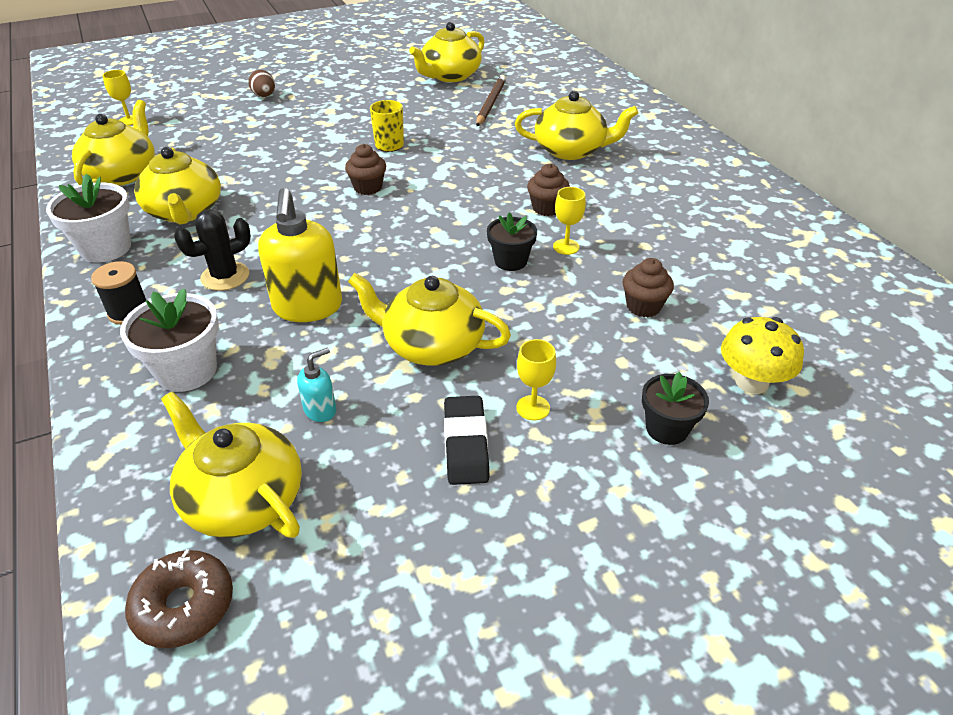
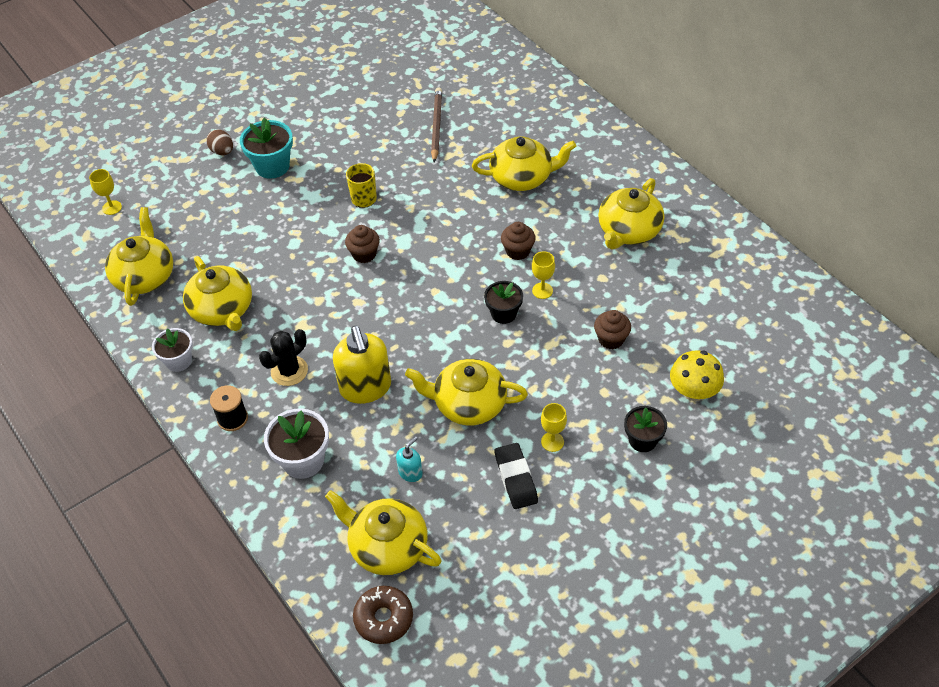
camera: 10 degrees left, 10 degrees up
(106, 248) = (178, 361): white flower pot -> white flower pot, size x0.67
(307, 111) = (272, 166): none -> turquoise flower pot
(450, 76) = (387, 92): yellow teapot -> yellow teapot (628, 231)

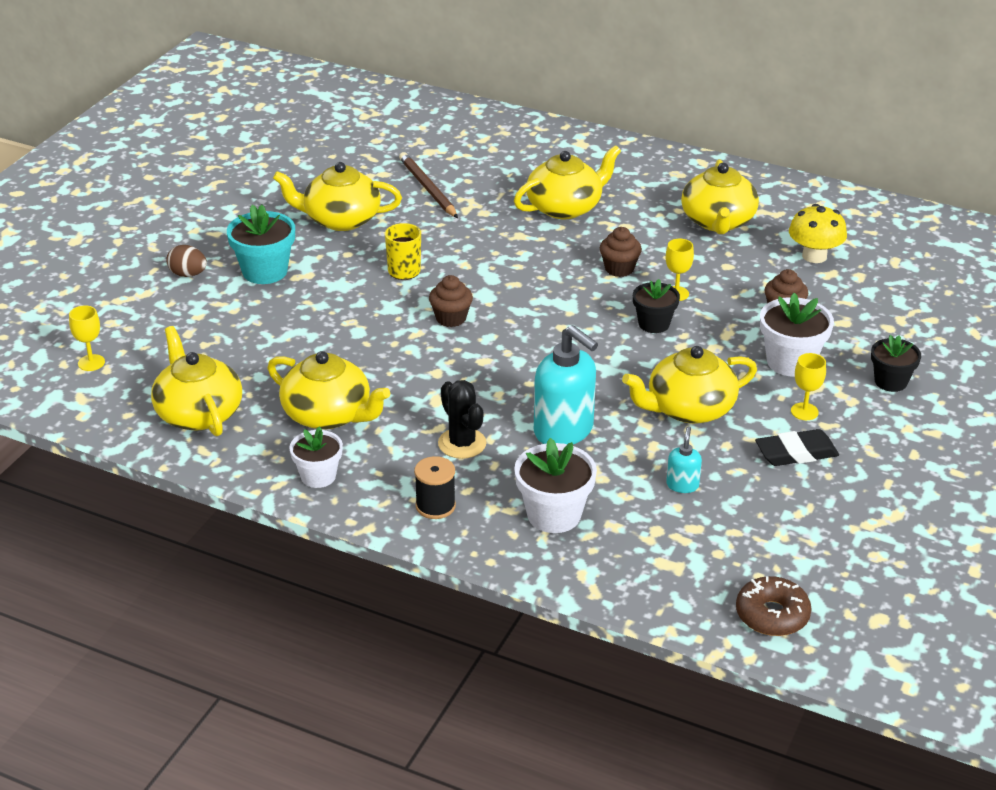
camera: 30 degrees left, 15 degrees down
(289, 371) = (462, 443): black cactus -> black cactus turned 45 degrees counterclockwise
(365, 388) = (564, 430): yellow soap dispenser -> turquoise soap dispenser
(387, 546) = (717, 554): yellow teapot -> yellow teapot (340, 219)
(516, 478) = (796, 453): black eraser -> black eraser turned 60 degrees counterclockwise
(579, 390) = (790, 362): none -> white flower pot
(693, 391) = (902, 328): yellow mushroom -> yellow mushroom (814, 256)

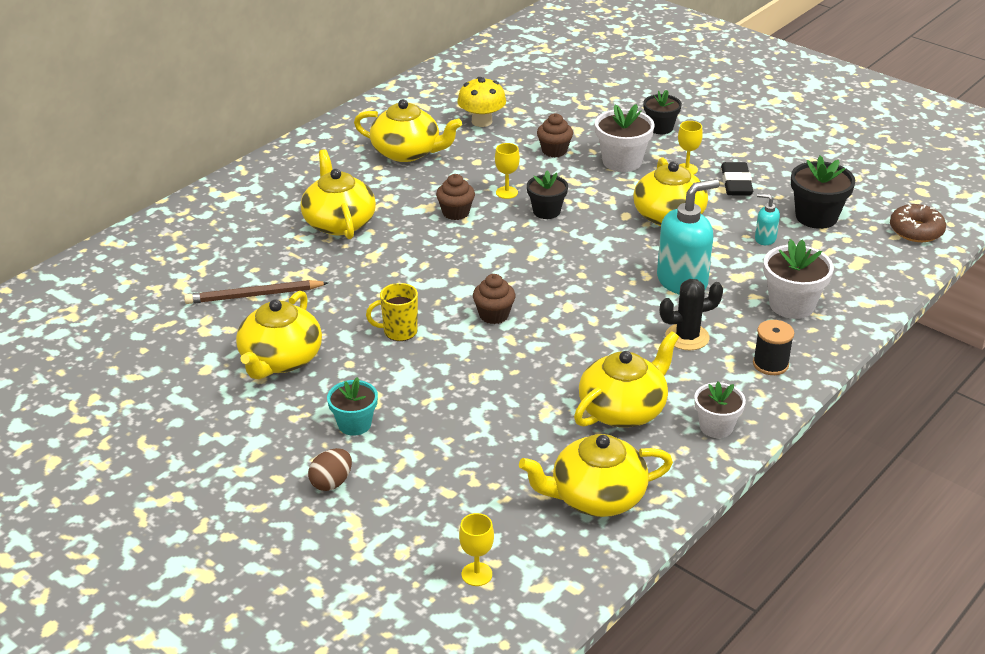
camera: 75 degrees left, 0 degrees up
(265, 271) = (354, 424): turquoise flower pot -> turquoise flower pot, size x0.67
(756, 524) = (816, 217): none -> black flower pot

